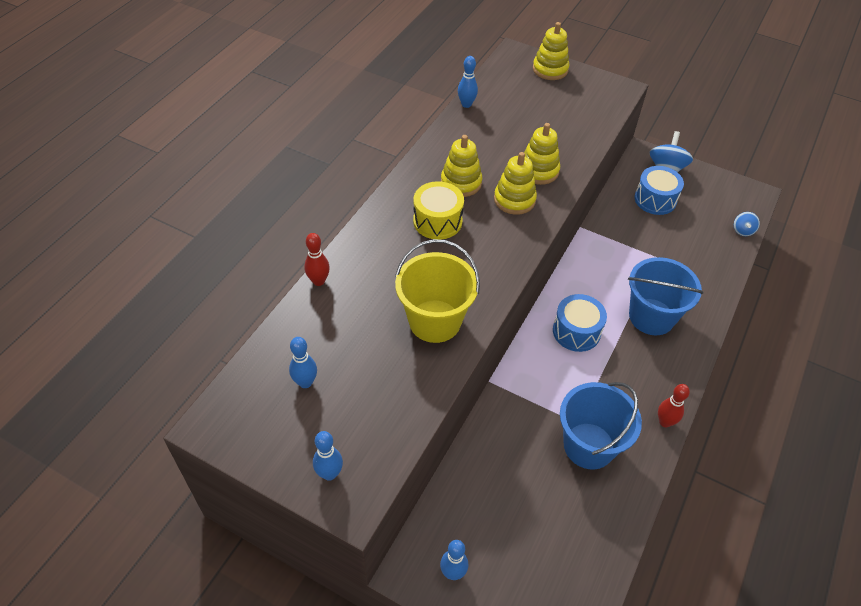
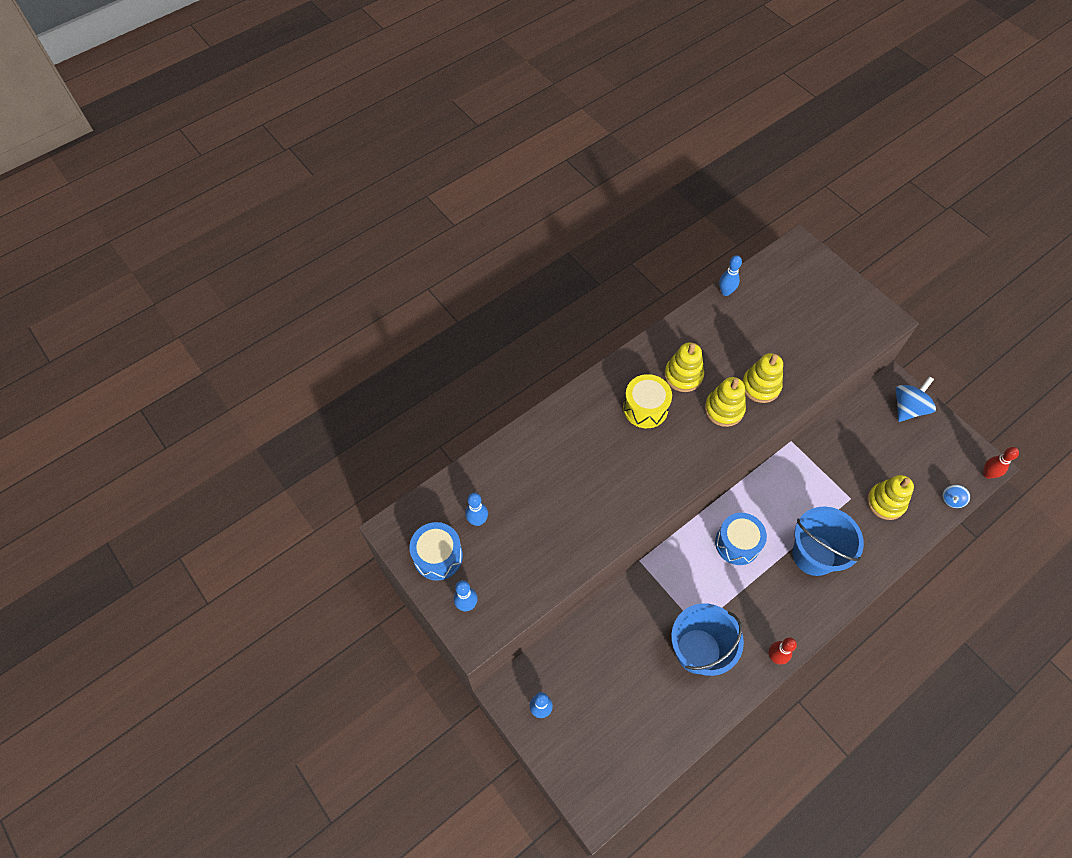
camera: 25 degrees right, 10 degrees up
(318, 281) = (522, 432): red bowling pin -> red bowling pin (987, 474)
(435, 321) = (602, 504): yellow bucket -> none
(550, 69) = (826, 276): yellow stacking toy -> yellow stacking toy (885, 502)
(655, 199) = (879, 437): blue drum -> blue drum (438, 556)

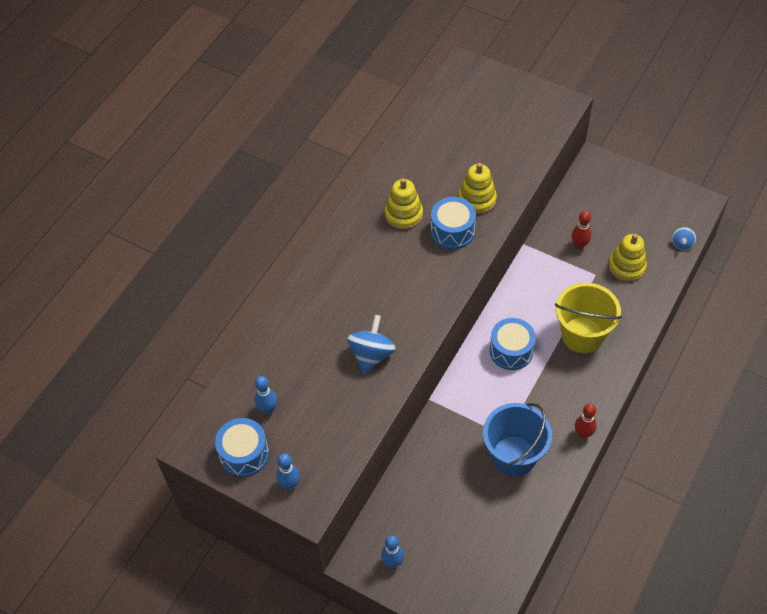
camera: 20 degrees left, 5 degrees down
(645, 408) = (381, 255): yellow drum -> none
(724, 409) = (452, 231): yellow stacking toy -> blue drum
(725, 292) = (412, 127): blue bowling pin -> none
(814, 555) = (582, 335): blue bucket -> yellow bucket
(908, 408) = (614, 178): blue spinning top -> blue spinning top (371, 354)
(987, 474) = (703, 211): red bowling pin -> red bowling pin (579, 245)

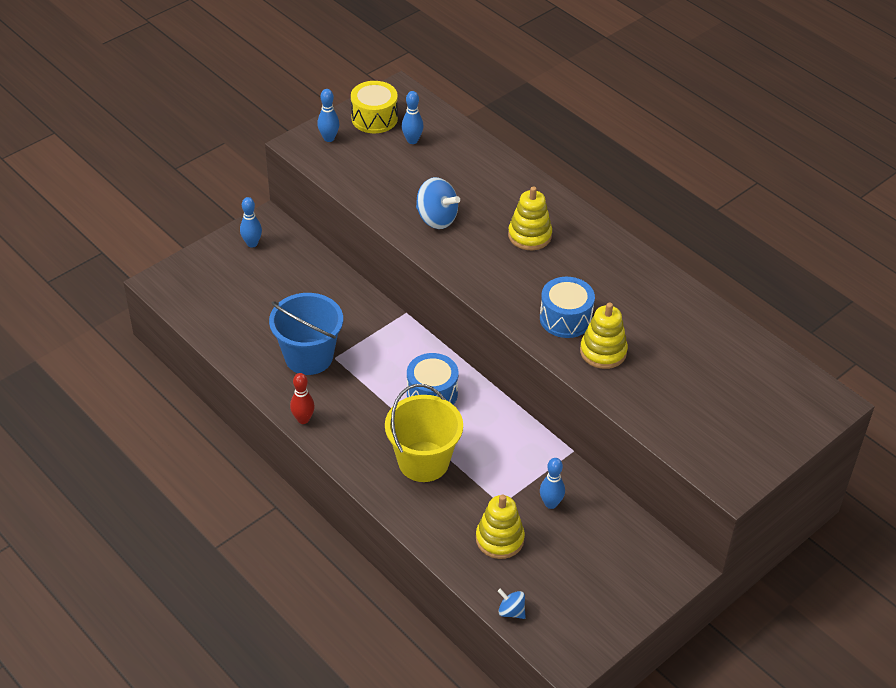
camera: 105 degrees right, 10 degrees down
(244, 454) = (374, 118): blue drum -> yellow drum
(403, 214) = (605, 286): yellow stacking toy -> yellow stacking toy (529, 235)
(579, 245) = (551, 503): red bowling pin -> blue bowling pin

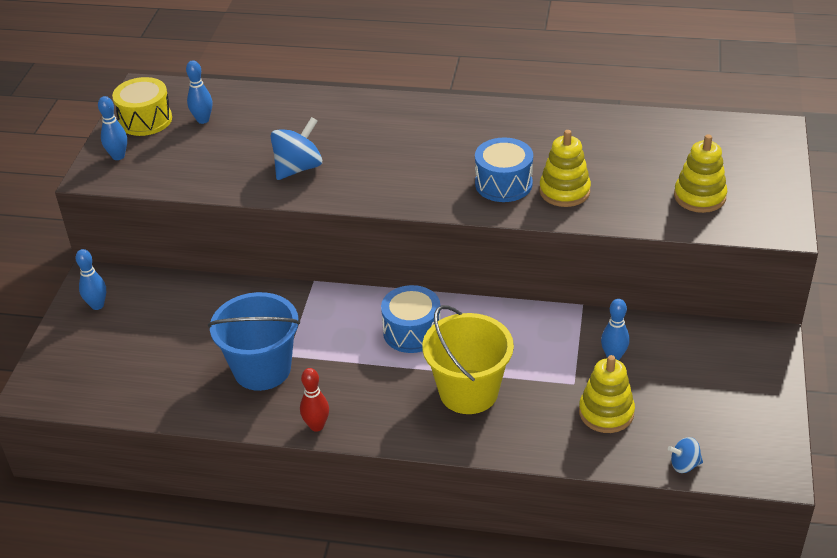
camera: 35 degrees left, 5 degrees down
(436, 219) = (298, 168): blue spinning top -> blue spinning top turned 45 degrees counterclockwise
(529, 235) = (397, 139): yellow stacking toy -> yellow stacking toy (699, 197)

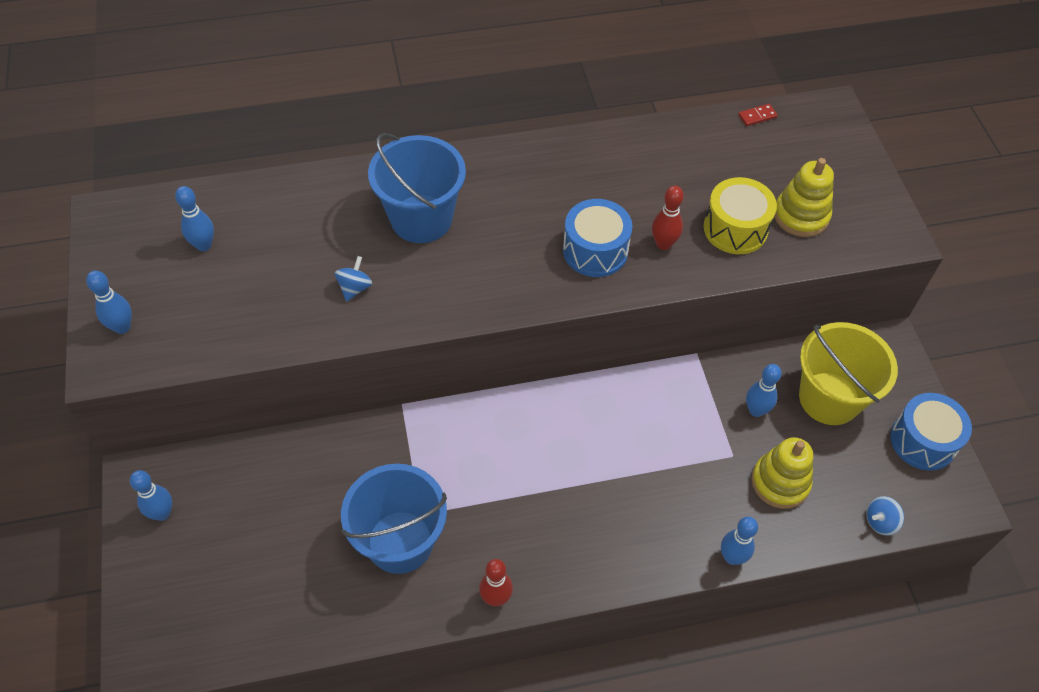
camera: 25 degrees left, 15 degrees up
(145, 120) = (130, 263): yellow drum -> yellow drum (735, 229)
(298, 168) = (355, 288): blue spinning top -> blue spinning top, size x0.55
(375, 136) = (421, 219): none -> blue bucket
(412, 332) = (540, 441): blue drum -> blue drum (923, 441)
(468, 392) = (634, 500): yellow bucket -> yellow bucket (829, 398)
(532, 453) = (732, 557): none -> blue bowling pin
(564, 191) = (663, 244): yellow stacking toy -> red bowling pin
(702, 122) = (757, 116): none -> red domino

